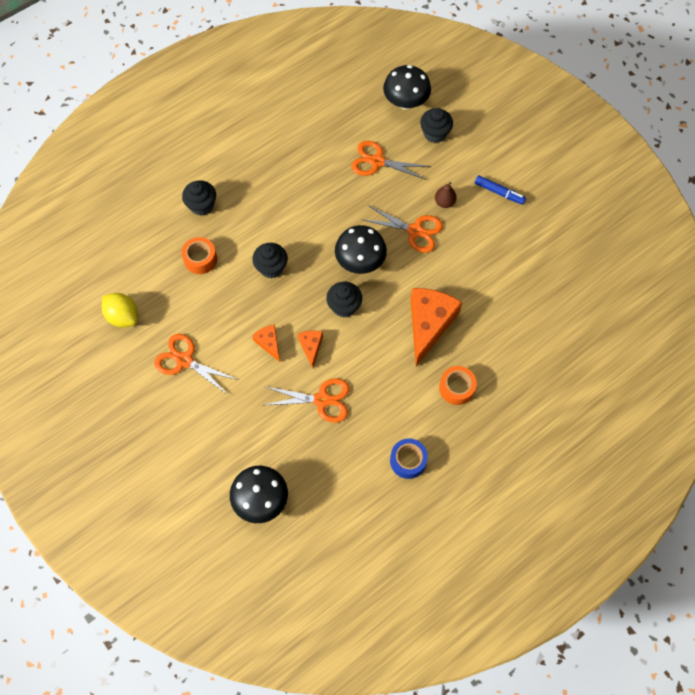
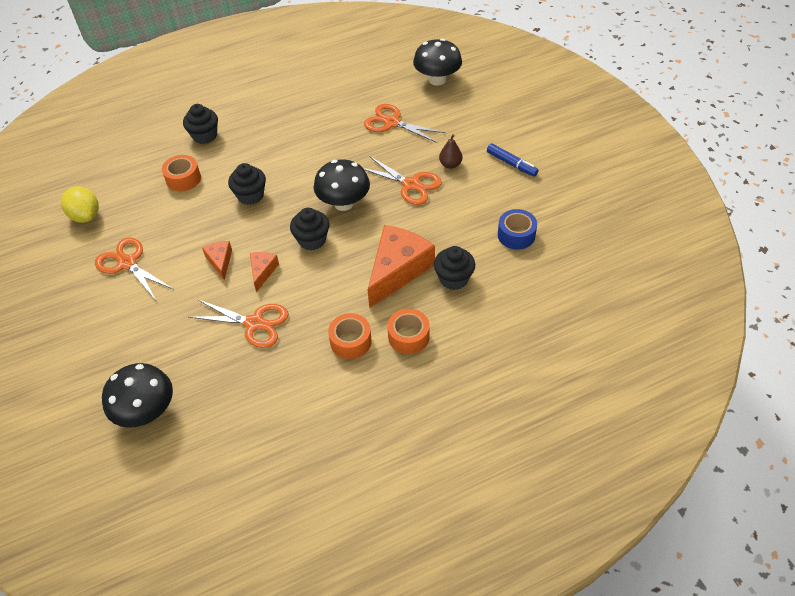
camera: 15 degrees right, 15 degrees down
(408, 461) = (328, 401): blue tape -> blue tape (516, 235)
(409, 402) = (351, 341): none -> orange tape
(435, 133) = (458, 107): black cupcake -> black cupcake (453, 279)

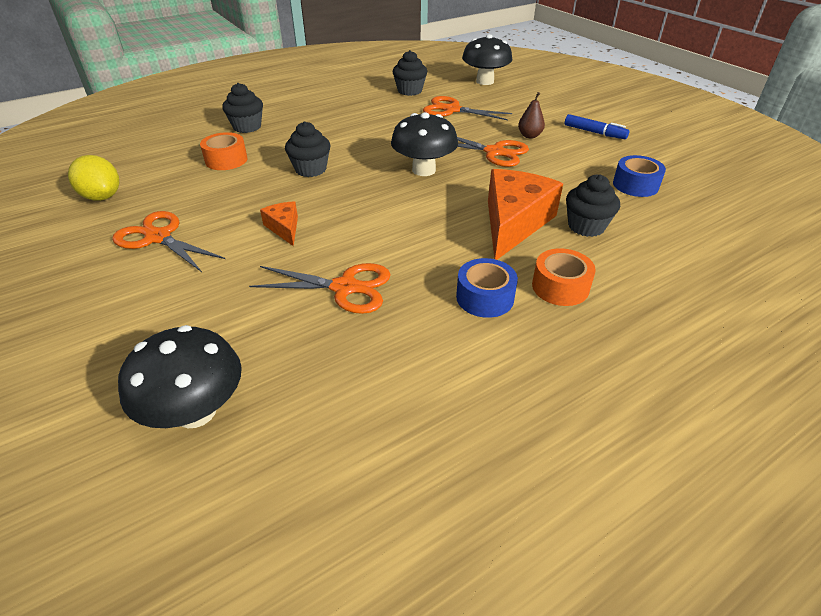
camera: 10 degrees left, 10 degrees down
(262, 271) = (342, 234): orange cheese -> none
(312, 240) = (397, 202): black cupcake -> black cupcake (409, 91)
(351, 341) = (485, 297): orange tape -> blue tape

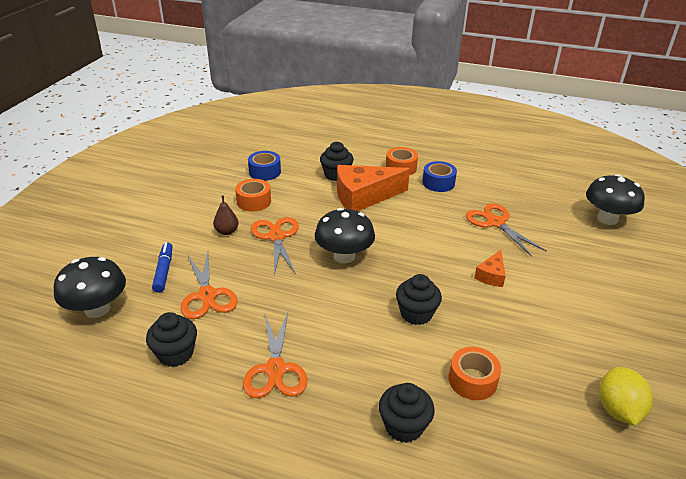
camera: 130 degrees left, 5 degrees down
(158, 237) = (584, 324): orange scissors -> orange scissors (275, 369)
(571, 160) = (254, 201): none -> orange tape
(594, 132) = (189, 205): blue marker -> blue marker (164, 271)

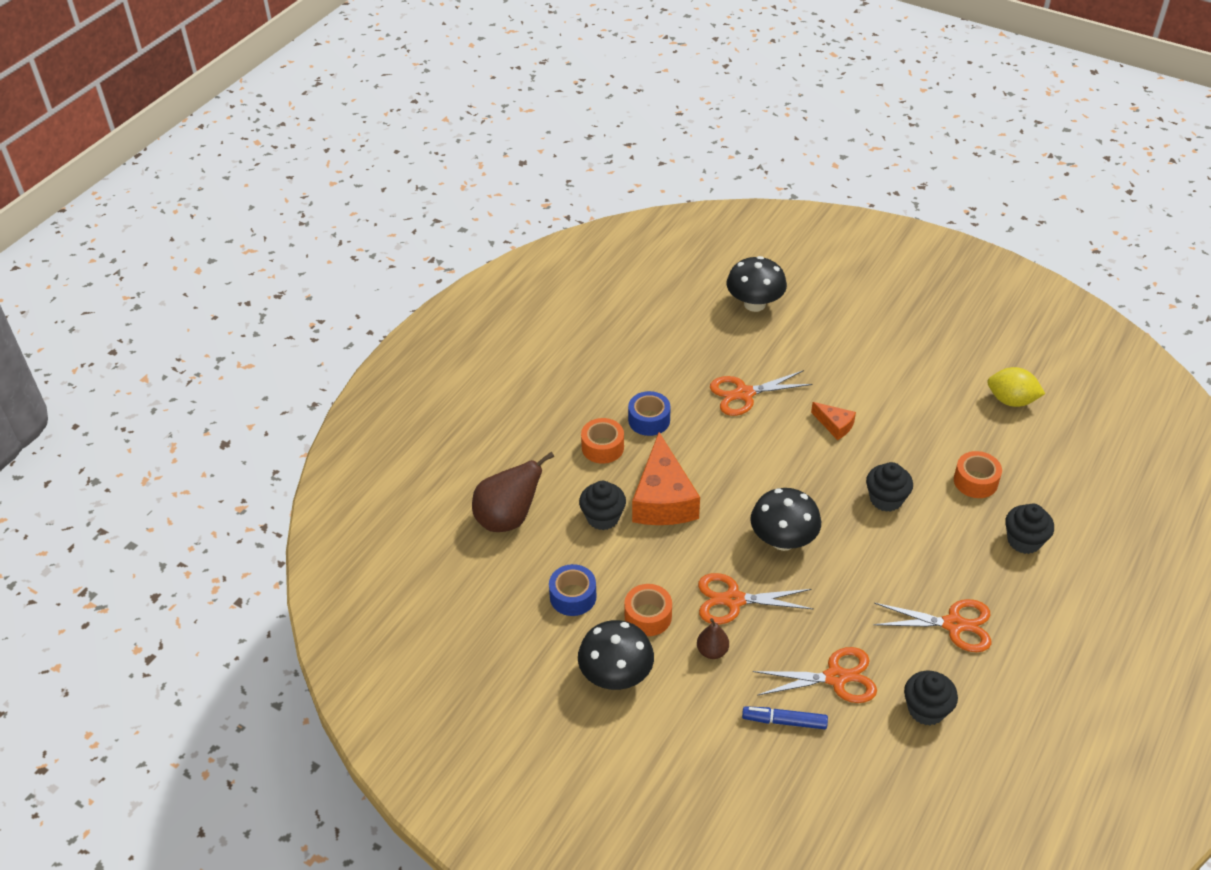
camera: 75 degrees left, 10 degrees up
(97, 309) = (847, 790): black mushroom -> black mushroom (616, 675)
(322, 143) = (508, 518): none -> brown pear

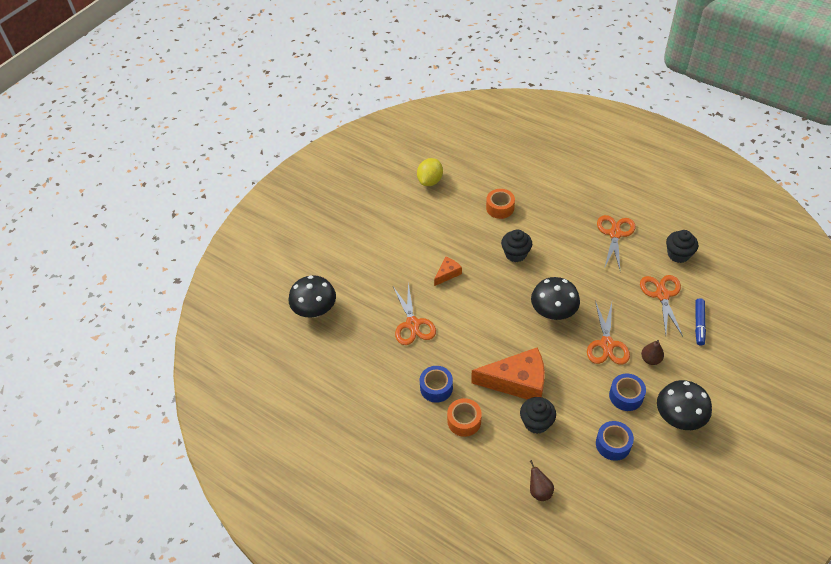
camera: 85 degrees left, 5 degrees up
(508, 518) = (539, 491): brown pear -> brown pear, size x0.51
(648, 616) = (626, 396): orange tape -> blue tape
(1024, 541) = (548, 193): black cupcake -> none

